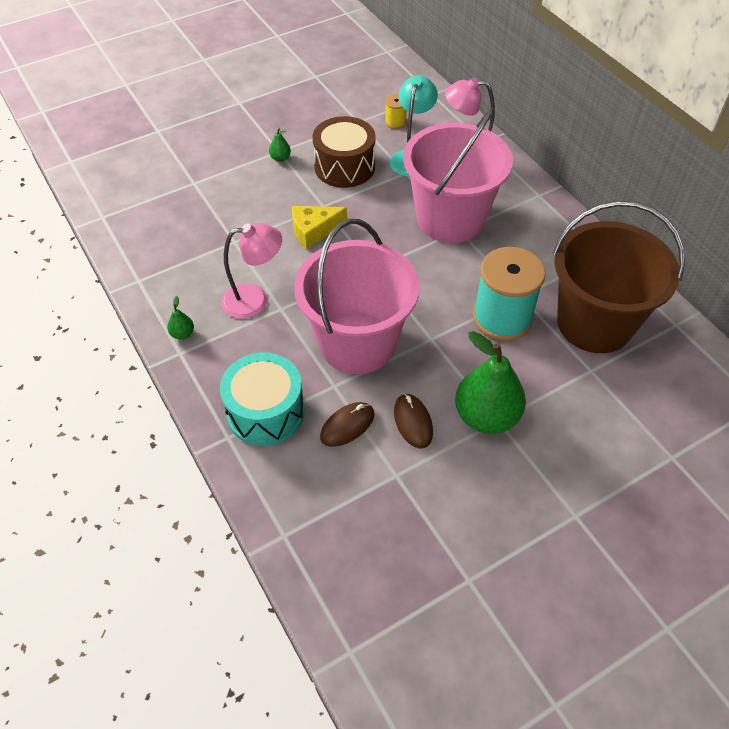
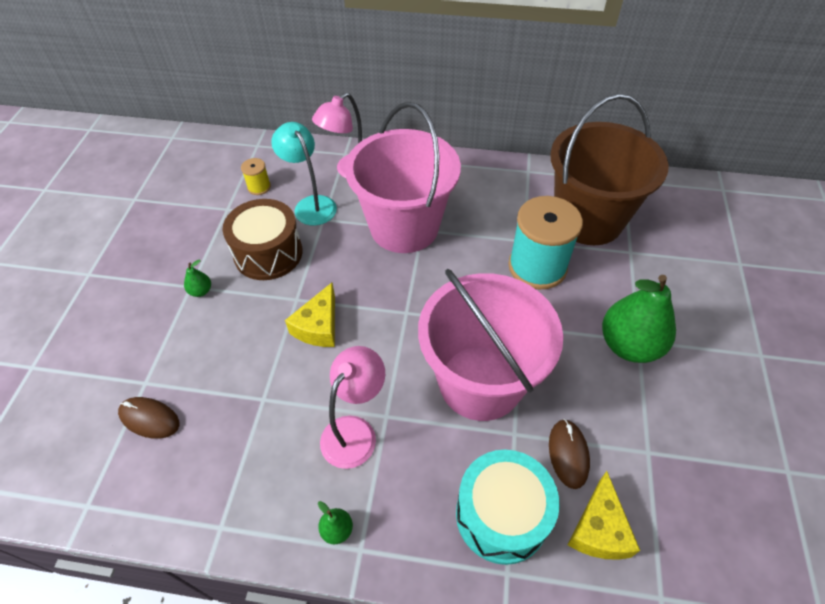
camera: 50 degrees left, 0 degrees up
(304, 473) = (599, 529): none -> yellow cheese
(413, 422) = (599, 400): brown mouse -> brown mouse (149, 419)

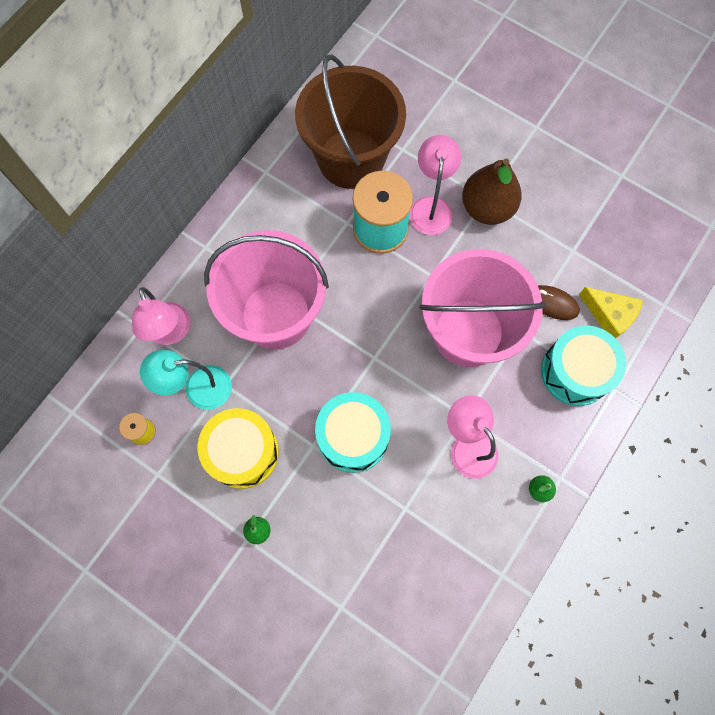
camera: 65 degrees left, 20 degrees up
(149, 419) = (381, 611): brown mouse -> none
(268, 253) = (242, 452): brown drum -> yellow drum
(318, 326) = (353, 437): yellow cheese -> turquoise drum
(591, 297) = (431, 207): none -> pink lamp
(629, 345) = (487, 208): green pear -> brown pear

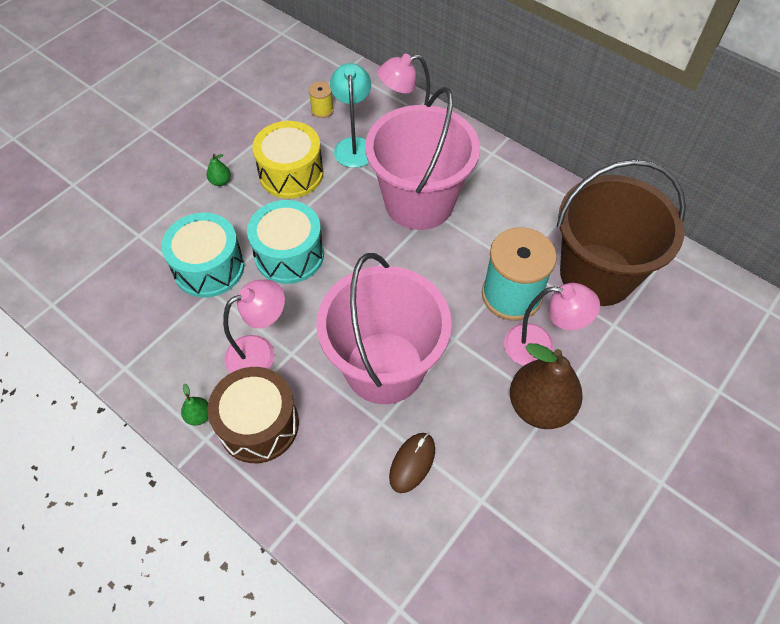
camera: 95 degrees right, 15 degrees down
(539, 434) = (258, 424): none -> brown drum
(575, 372) = (323, 476): turquoise drum -> turquoise drum (209, 267)
(610, 315) = (391, 532): yellow cheese -> none

